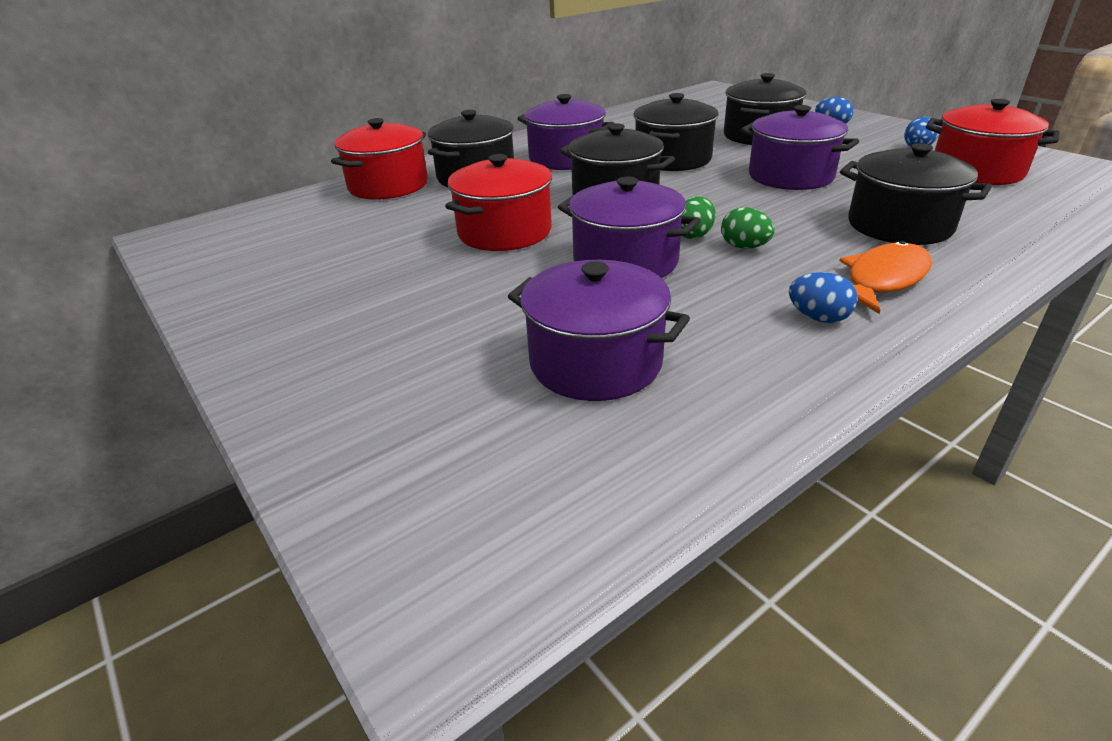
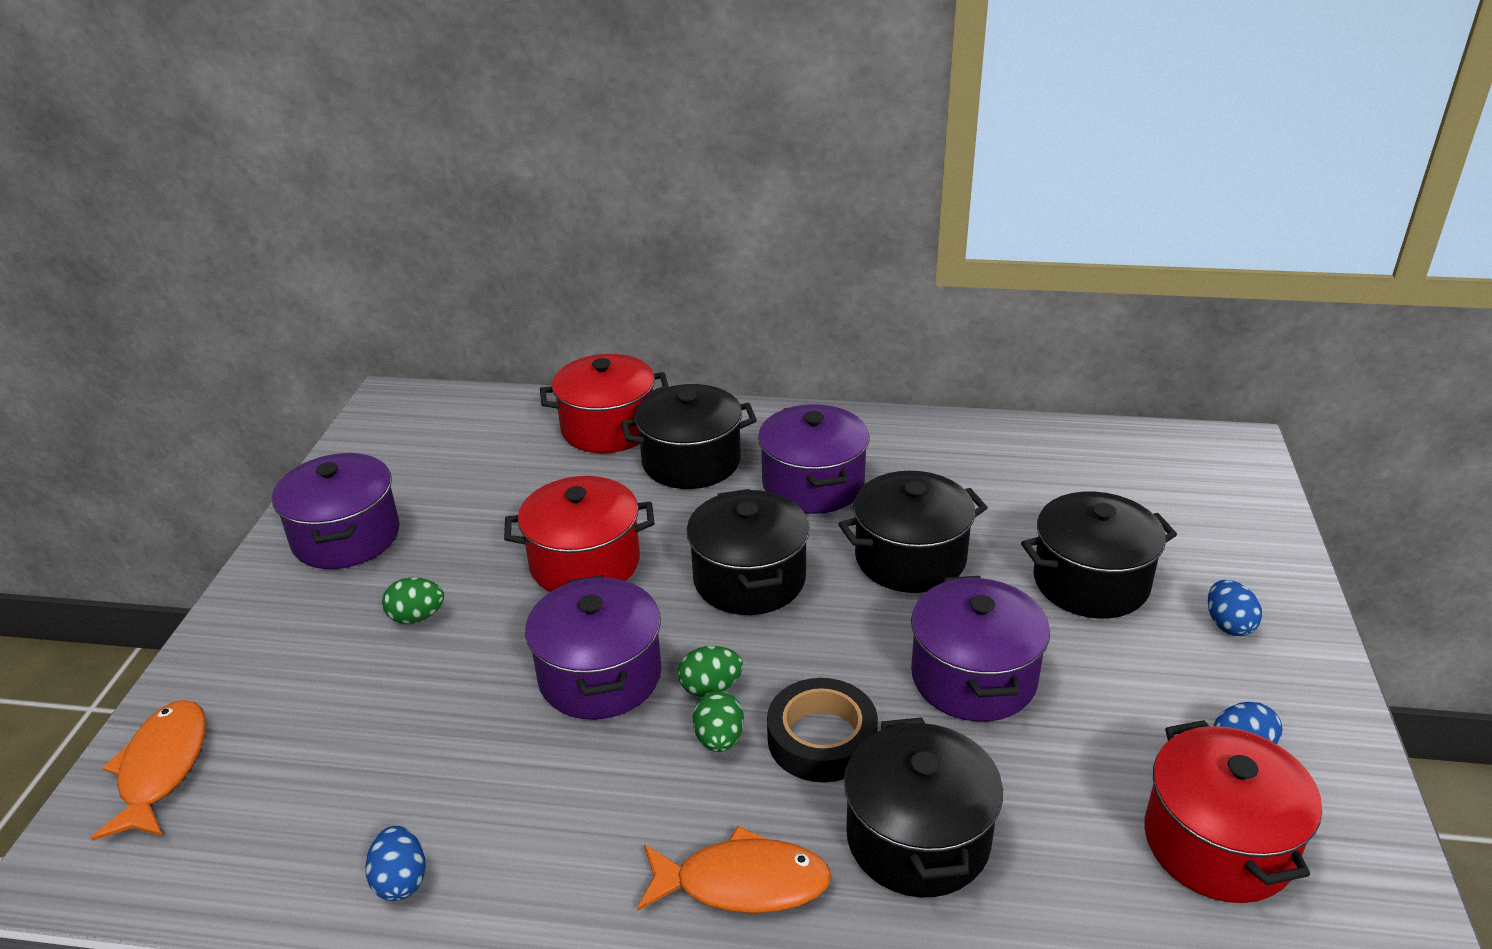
camera: 45 degrees right, 0 degrees up
(397, 492) = (162, 768): none -> orange fish
(439, 303) = (416, 617): none -> green egg
(595, 362) = (398, 765): purple pot -> purple pot (346, 537)
(785, 222) = (822, 739): none -> black tape
(818, 318) = (605, 869): blue egg -> blue egg (401, 880)

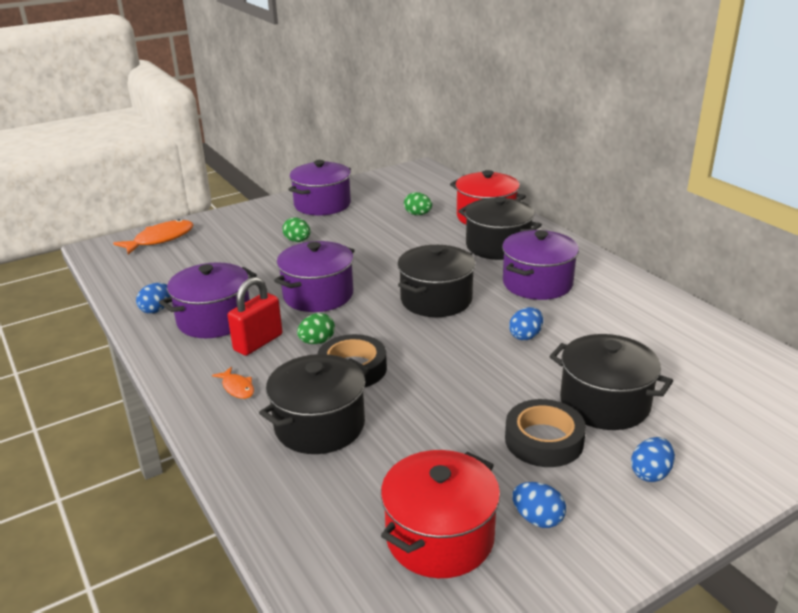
camera: 50 degrees right, 5 degrees down
(585, 563) = (384, 257): red pot -> none
(650, 802) = (258, 342): none -> red padlock
(711, 688) = (347, 324): green egg -> green egg (418, 214)
(742, 883) = (237, 388): orange fish -> orange fish, size x0.53
(910, 558) = (525, 336): black pot -> blue egg
(973, 677) = (459, 395): purple pot -> purple pot (214, 319)
(1115, 663) = (544, 440): none -> black tape

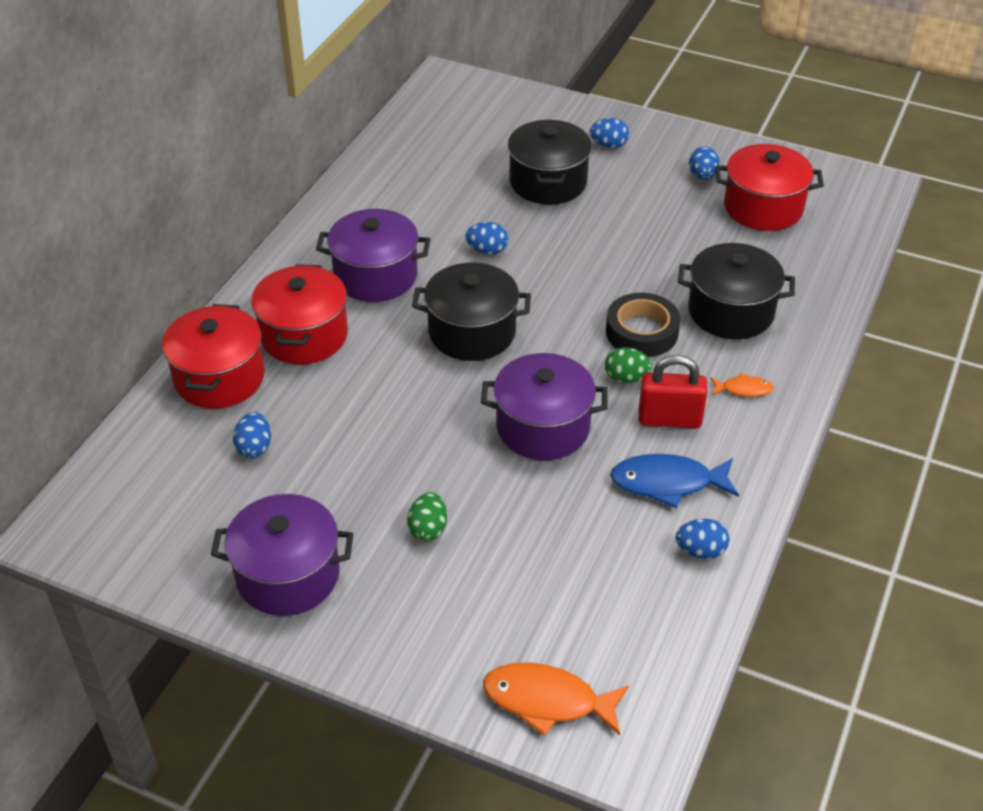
camera: 125 degrees left, 15 degrees up
(214, 319) = (667, 483): purple pot -> blue fish
(237, 388) = (743, 389): orange fish -> orange fish turned 75 degrees clockwise
(418, 214) = (254, 447): green egg -> blue egg
(497, 246) = (304, 335): black pot -> red pot
(544, 440) = (623, 196): black tape -> none

